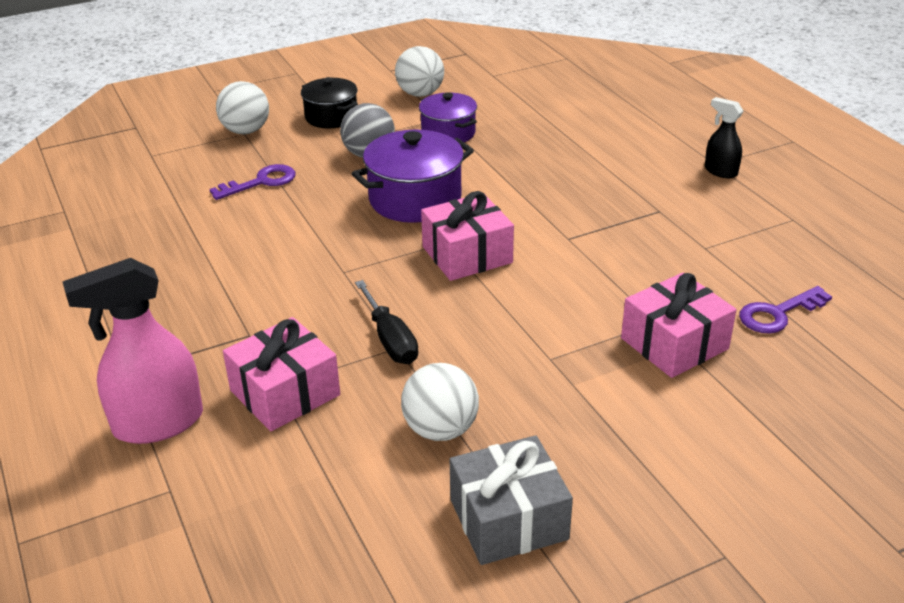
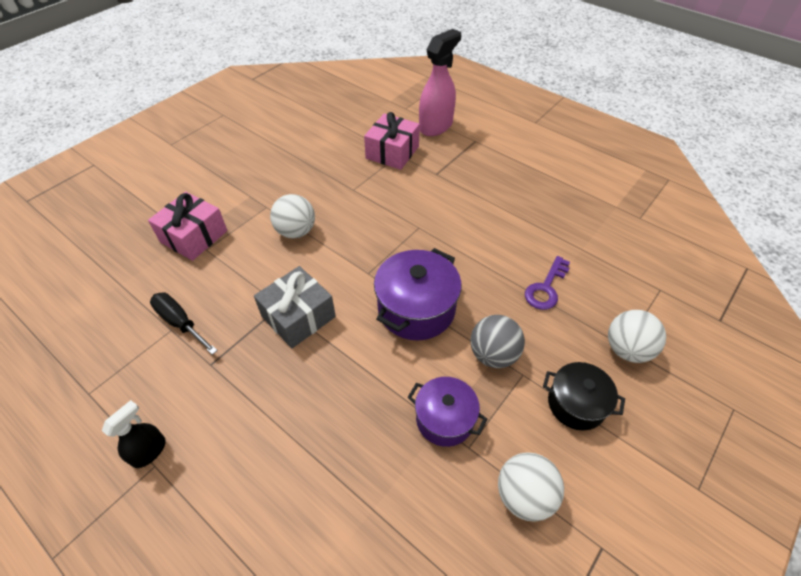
camera: 155 degrees right, 15 degrees up
(390, 339) = (360, 192): black screwdriver -> black screwdriver (180, 323)
(440, 429) = (308, 157): white ball -> white ball (296, 231)
(467, 255) = (347, 265): pink gift -> none
(508, 519) = (263, 133): grey gift -> grey gift (298, 316)
(720, 171) = (149, 451): black spray bottle -> black spray bottle turned 75 degrees counterclockwise
(778, 314) = (123, 279): purple key -> none

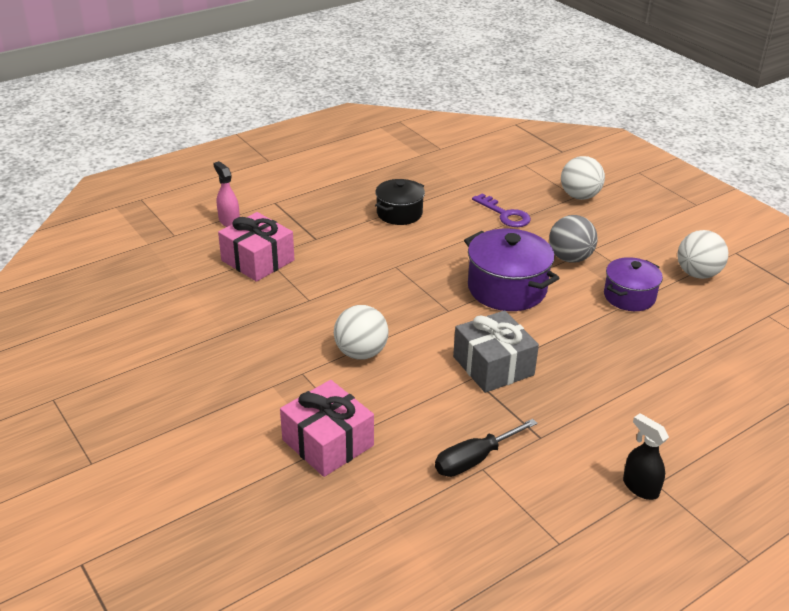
camera: 75 degrees left, 15 degrees down
(436, 126) = (229, 221): pink spray bottle -> pink spray bottle, size x0.54
(576, 404) = (625, 232): black pot -> black pot (399, 213)

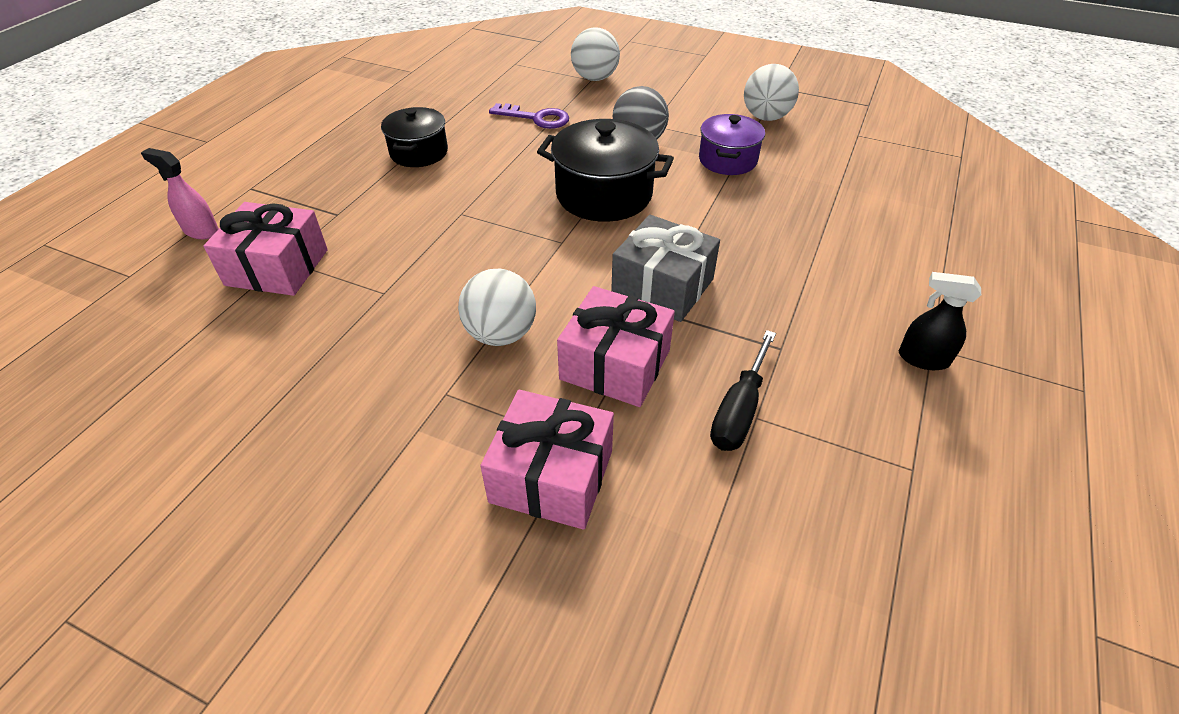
camera: 30 degrees left, 10 degrees up
(418, 400) = (615, 364): none -> pink gift
(507, 289) = (604, 195): purple pot -> black pot

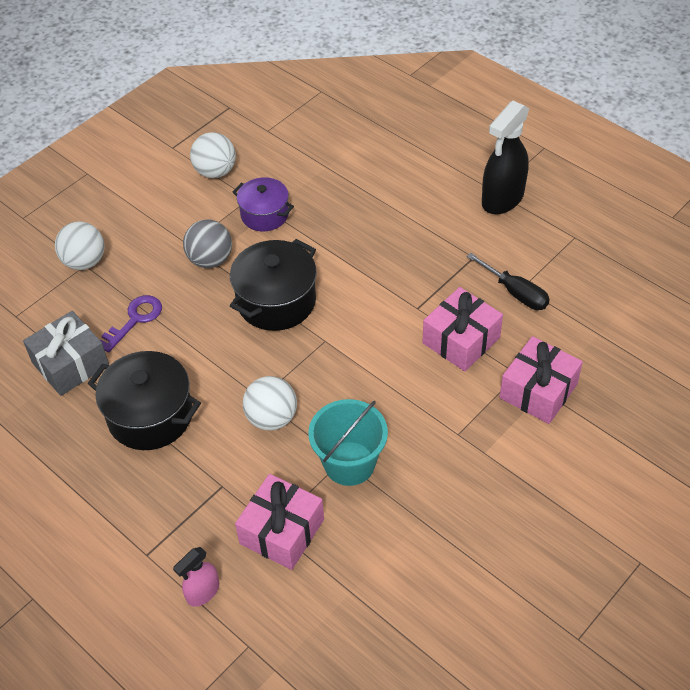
camera: 70 degrees left, 5 degrees up
(379, 299) = (349, 463): none -> turquoise bucket
(419, 153) = (150, 416): black pot -> black pot, size x1.55
(501, 334) = (413, 395): white ball -> white ball (272, 418)
(662, 286) = (397, 296): grey gift -> grey gift (70, 364)
(922, 359) = (502, 199): black spray bottle -> black spray bottle, size x1.85

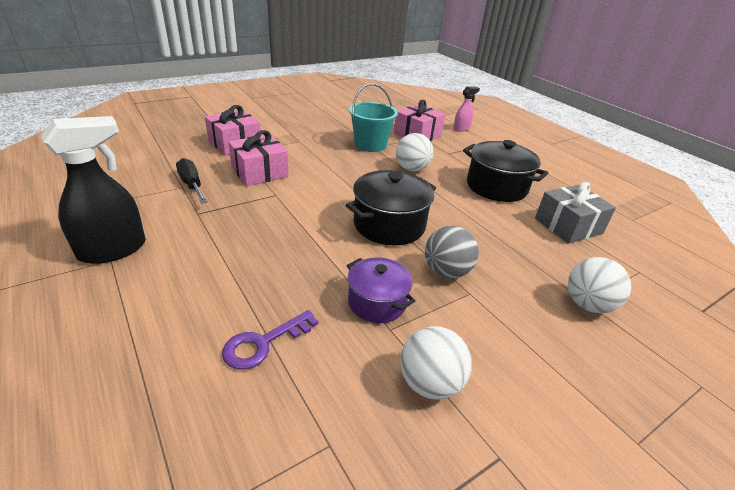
camera: 170 degrees left, 15 degrees down
(135, 320) = (519, 242): purple key -> purple key (263, 343)

